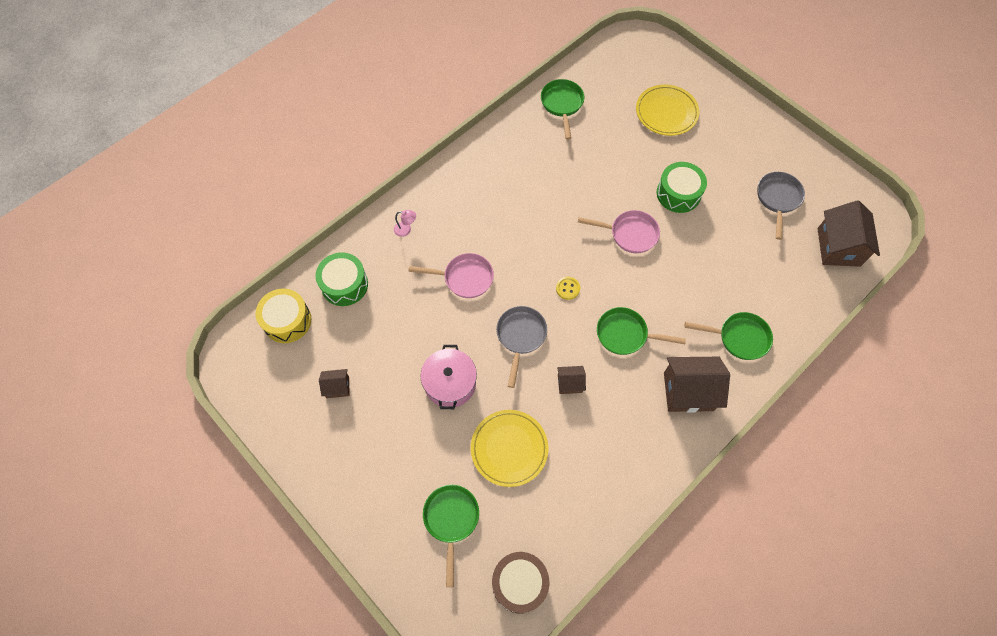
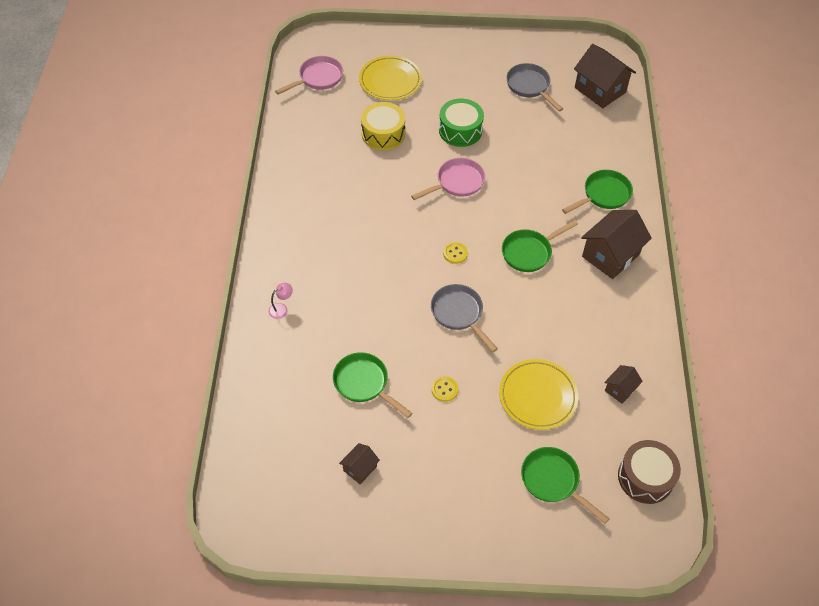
camera: 45 degrees left, 10 degrees down
(287, 321) = (258, 457): yellow drum -> yellow drum (383, 134)
(344, 284) = (276, 389): green drum -> none
(450, 383) = (444, 389): pink pot -> yellow button
(464, 278) = (370, 307): pink pan -> pink pan (318, 78)
(562, 104) = (305, 128): green pan -> green pan (364, 384)
(569, 383) = (529, 316): brown house -> brown house (620, 389)

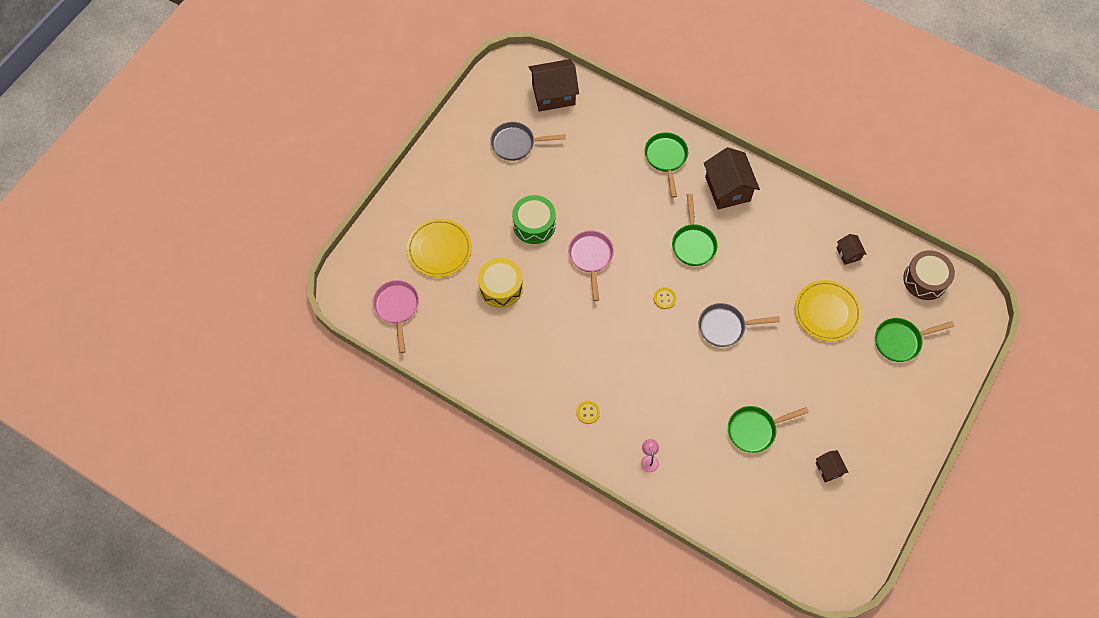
camera: 60 degrees left, 10 degrees up
(444, 389) = (789, 374): yellow button -> yellow button (588, 412)

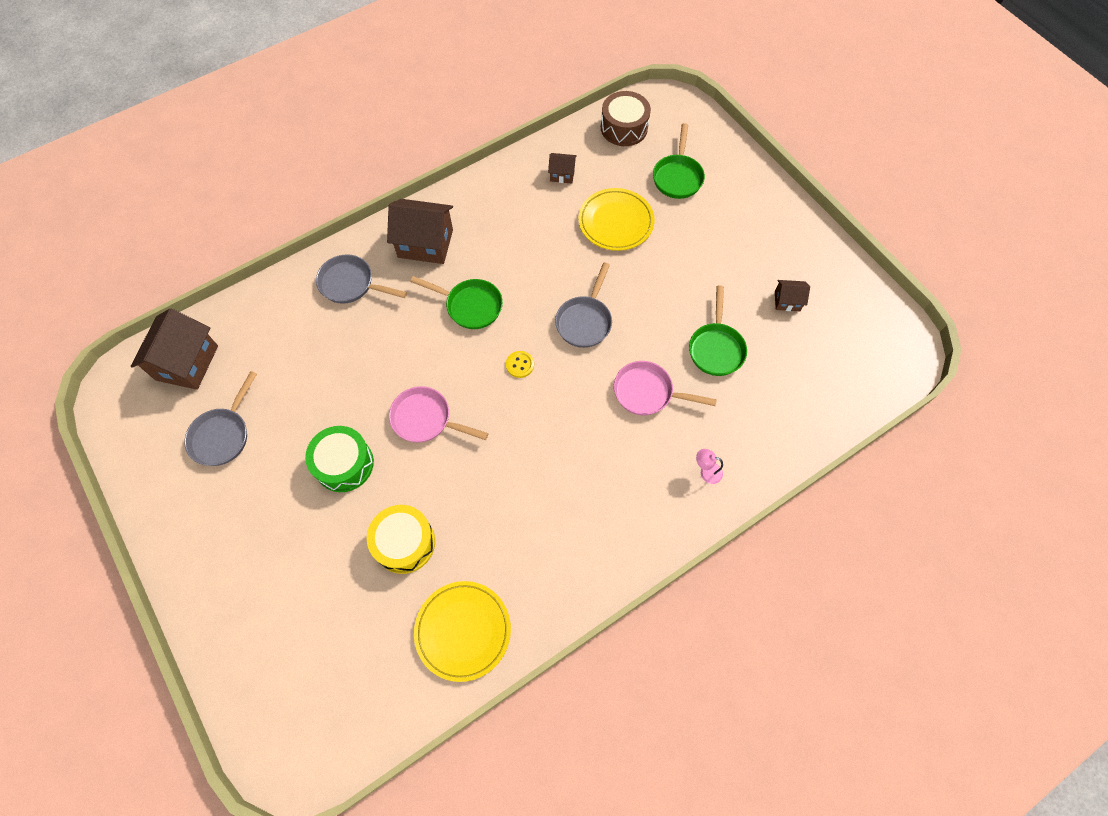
camera: 65 degrees left, 0 degrees up
(397, 308) = (357, 696): pink pan -> pink pan (647, 392)
(439, 249) = (307, 599): yellow plate -> yellow plate (463, 631)
(588, 412) = (619, 513): yellow button -> none
(666, 158) = (351, 284): green pan -> grey pan

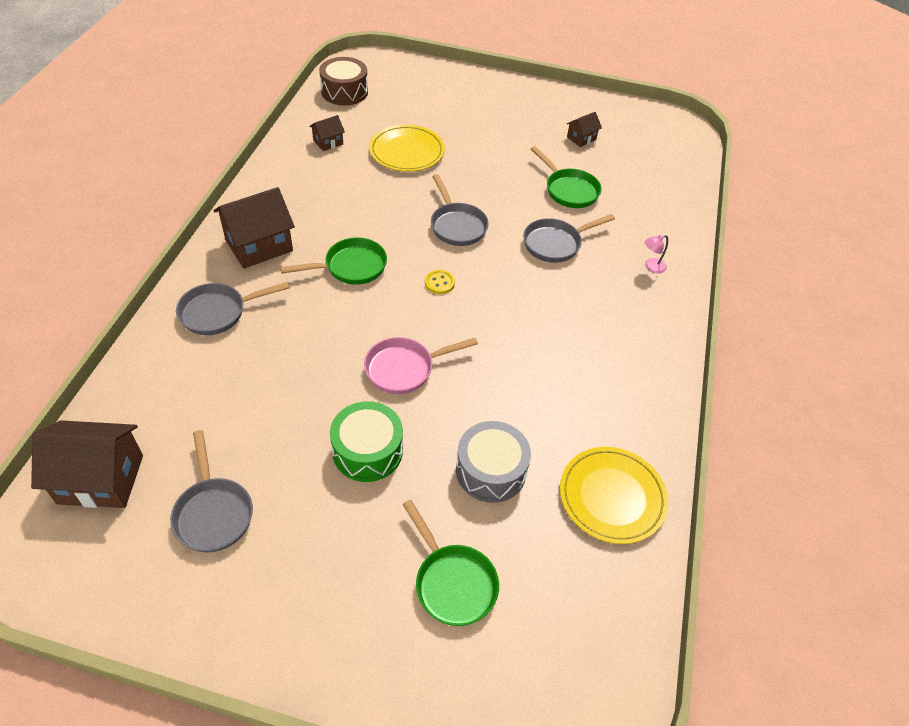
camera: 45 degrees left, 15 degrees down
(187, 363) = (101, 479): brown house -> brown house turned 60 degrees counterclockwise
(404, 543) = (491, 471): yellow drum -> grey drum
(647, 392) = (555, 244): pink pan -> grey pan
(677, 177) = (421, 103): green pan -> green pan (452, 582)

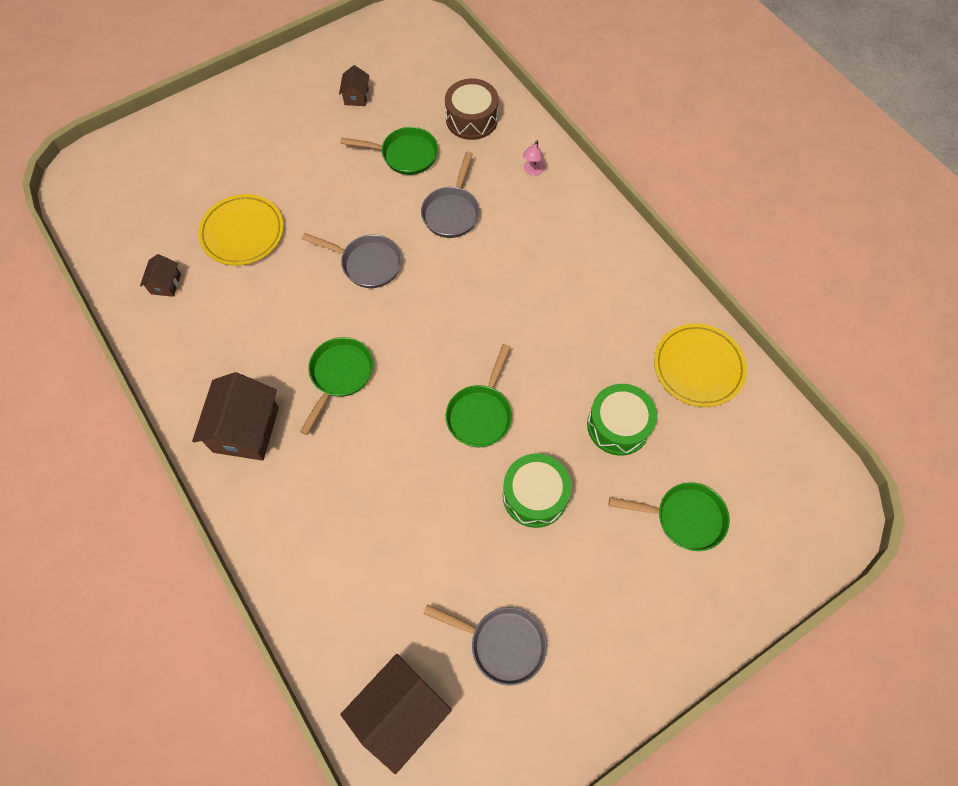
camera: 45 degrees left, 15 degrees up
(218, 312) = (297, 513): grey pan -> none
(344, 92) = (108, 221): brown drum -> brown drum (471, 119)
(404, 368) = (481, 414): pink pan -> green pan
(439, 283) = (417, 324): yellow button -> none
(491, 471) = (618, 425): grey drum -> green drum

